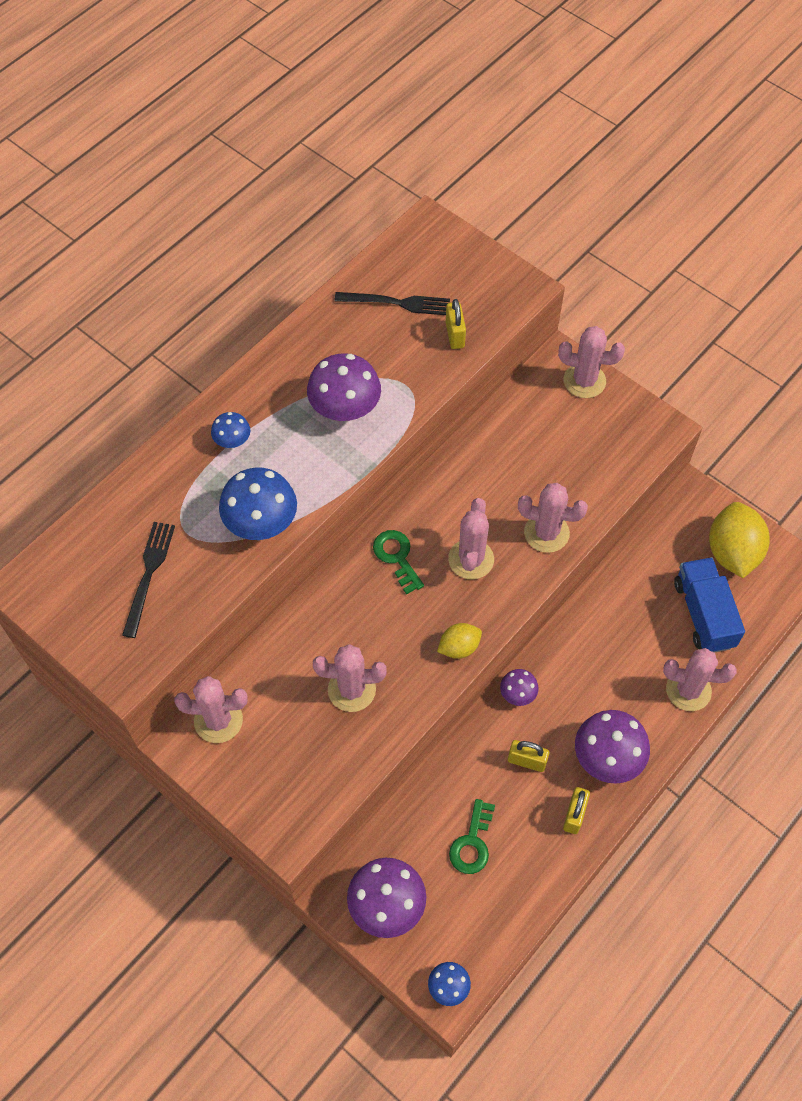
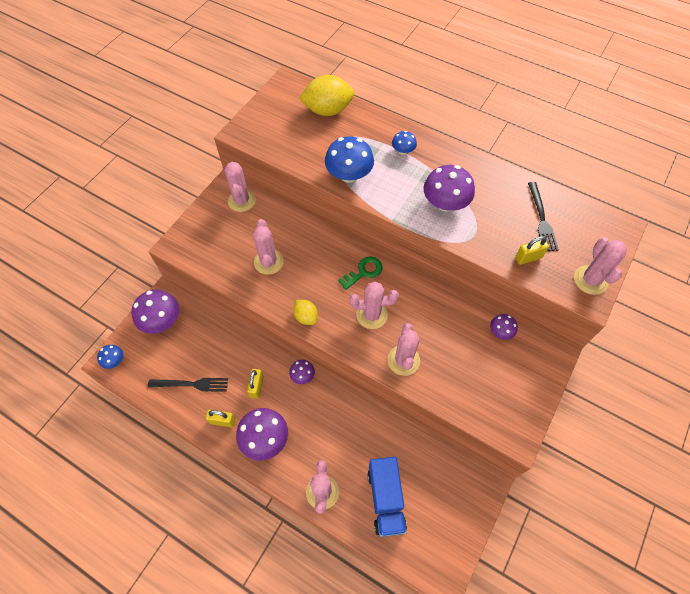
camera: 80 degrees right, 0 degrees up
(149, 574) = (303, 130): black fork -> black fork (192, 384)
(472, 843) = (201, 361): green key -> none
(522, 410) = (500, 331): none -> purple mushroom
(584, 381) = (542, 372): pink cactus -> pink cactus (590, 280)
(703, 614) = (385, 499): blue truck -> blue truck turned 105 degrees clockwise
(732, 552) = (444, 519): yellow lemon -> yellow lemon (327, 110)

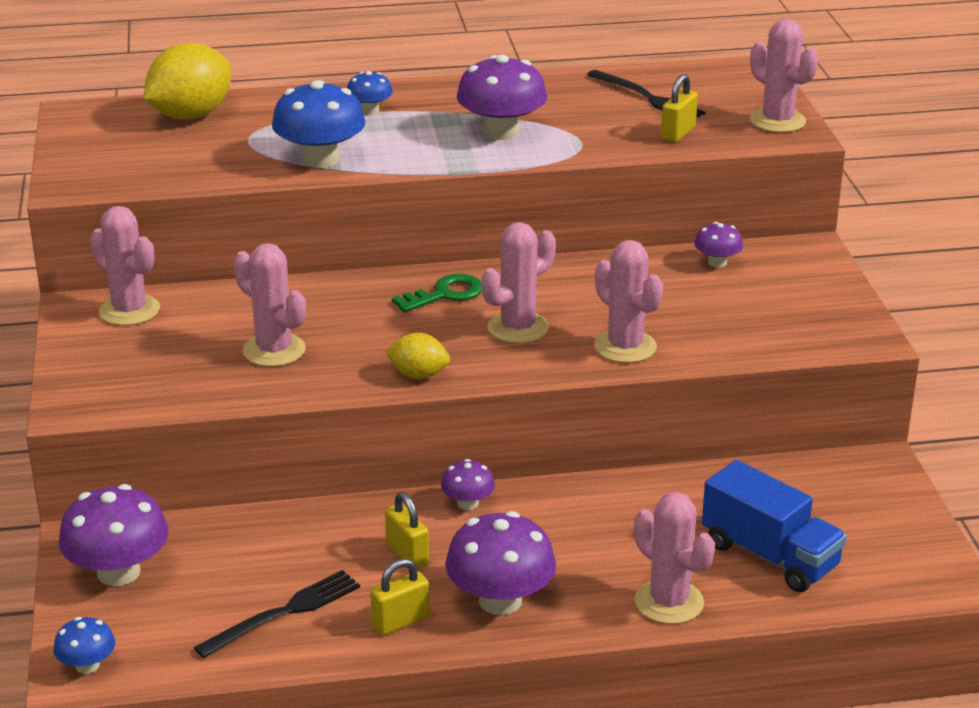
camera: 40 degrees left, 30 degrees down
(363, 272) = (445, 294): green key -> green key turned 45 degrees clockwise

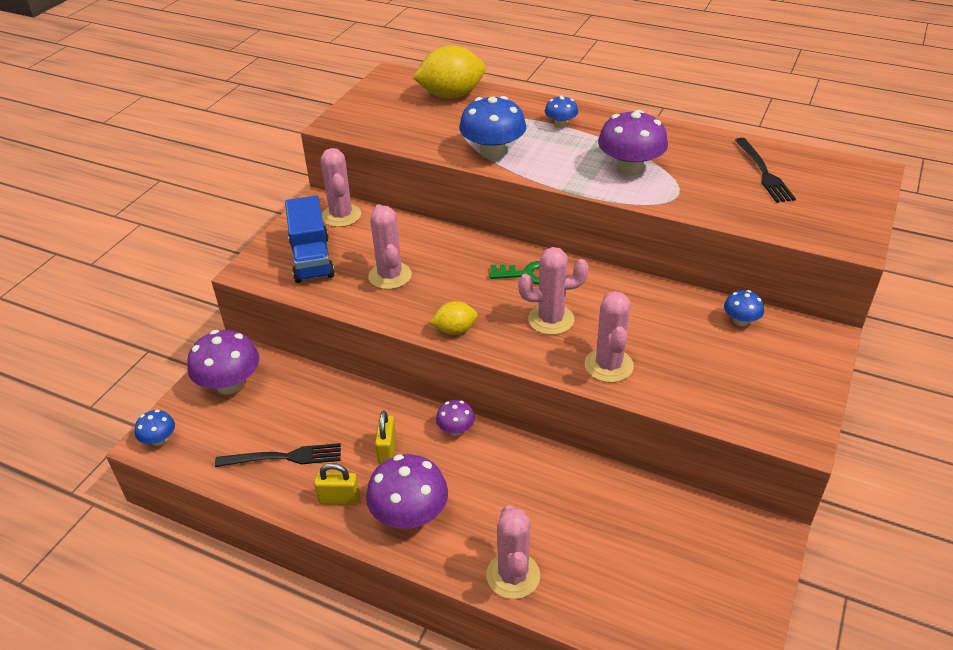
camera: 35 degrees right, 10 degrees up
(418, 375) = (455, 330): yellow lemon -> yellow lemon turned 60 degrees counterclockwise
(678, 134) = (757, 210): yellow padlock -> none
(717, 262) = (740, 321): purple mushroom -> blue mushroom
(769, 555) = (616, 574): blue truck -> blue truck (312, 259)
(777, 121) = (848, 225): pink cactus -> none

